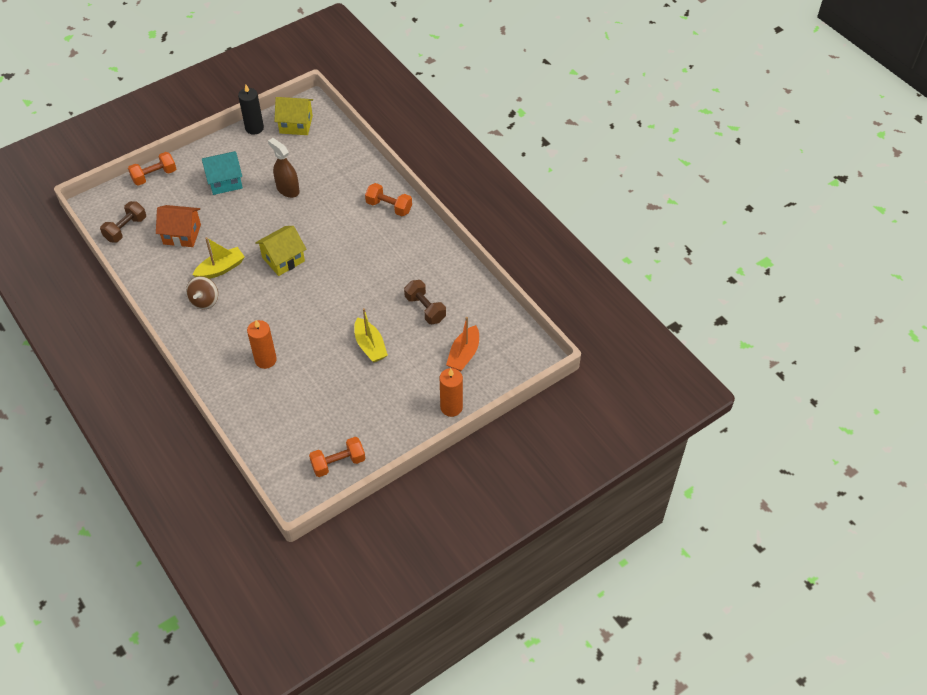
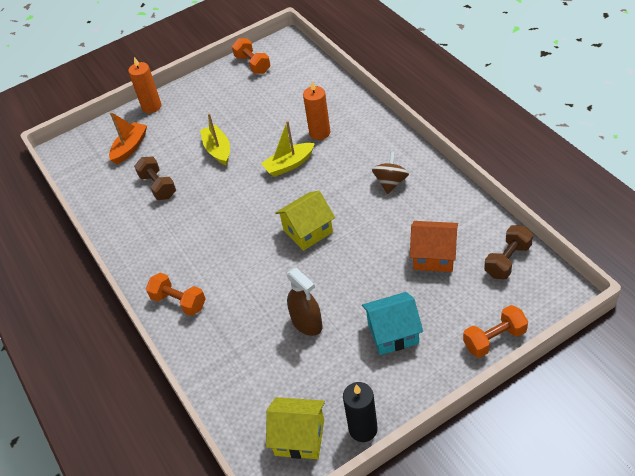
camera: 170 degrees left, 5 degrees down
(221, 269) = (378, 217): yellow boat -> yellow boat (289, 165)
(338, 463) = (253, 64): orange dumbbell -> orange dumbbell turned 75 degrees clockwise

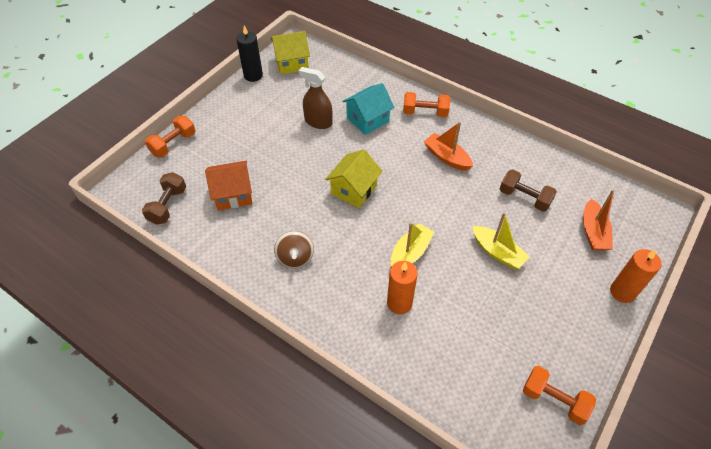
camera: 150 degrees right, 5 degrees up
(196, 242) = (446, 157): none -> orange boat
(393, 333) = (250, 130): turquoise house -> turquoise house (367, 119)

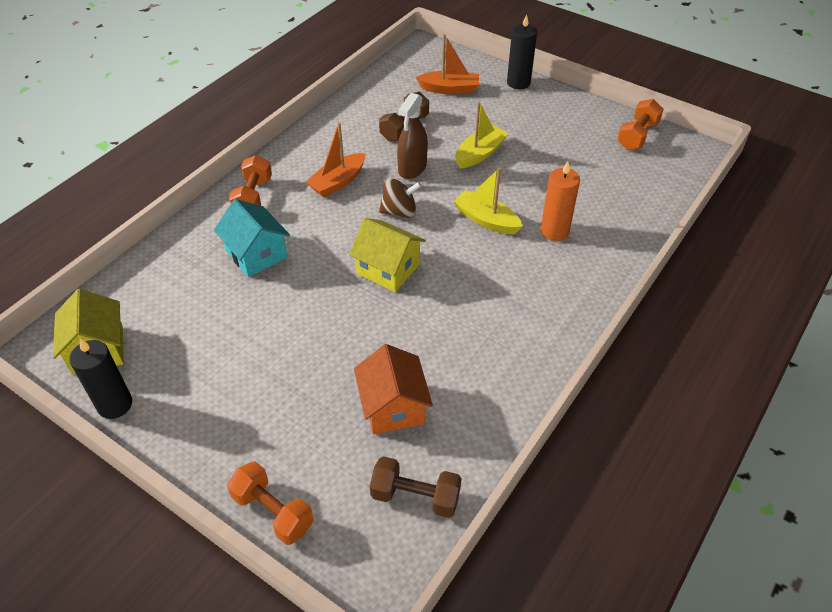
camera: 90 degrees left, 5 degrees down
(295, 258) = (502, 326): brown spinning top -> brown spinning top (399, 211)
(318, 122) = (251, 309): brown spray bottle -> brown spray bottle (412, 168)
(622, 292) = (518, 82): orange candle -> black candle

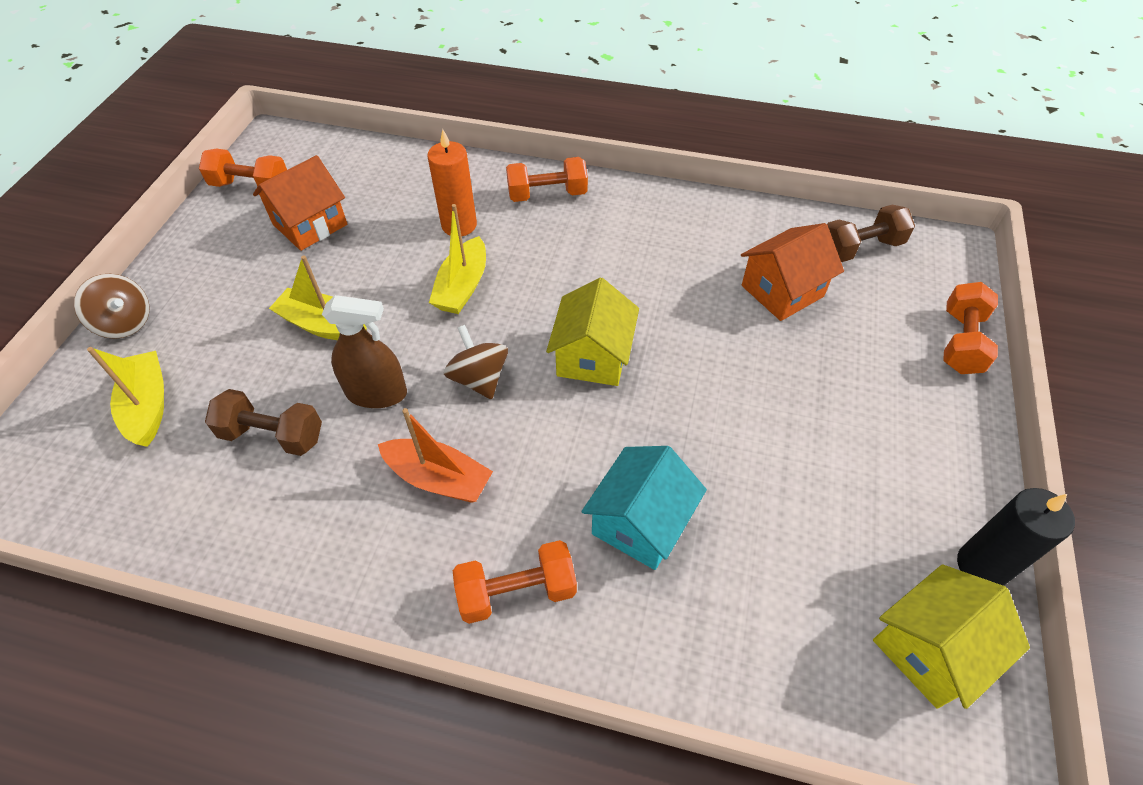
camera: 110 degrees left, 5 degrees up
(415, 496) = (860, 248): brown dumbbell -> brown dumbbell turned 75 degrees clockwise
(449, 89) = (148, 406): orange boat -> yellow boat
(518, 82) = (125, 323): black candle -> brown spinning top
(575, 290) = (547, 194): none -> orange dumbbell
(583, 158) = (310, 224): none -> orange house

